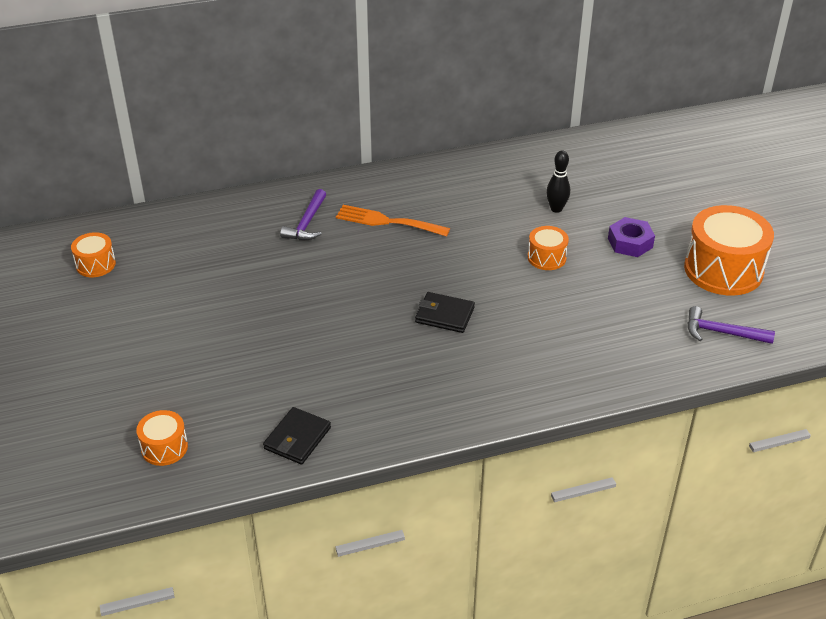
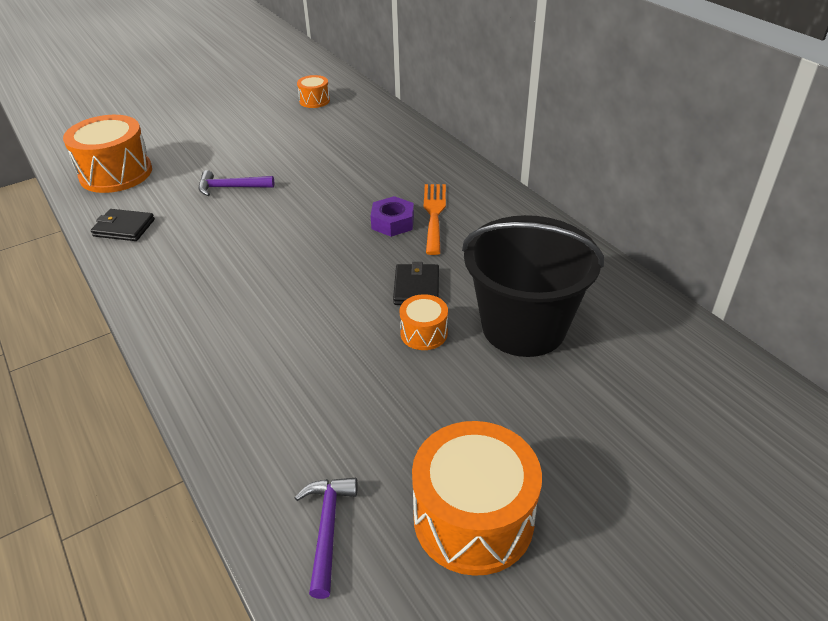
camera: 75 degrees right, 0 degrees up
(164, 447) = (116, 173): orange drum -> orange drum, size x1.98
(307, 223) = (409, 173): purple hammer -> purple hammer (231, 187)
(444, 315) = (300, 276): black wallet -> black wallet (416, 287)
(556, 209) = (523, 327): black bowling pin -> black bucket
(630, 243) = (488, 404): purple nut -> purple nut (392, 222)

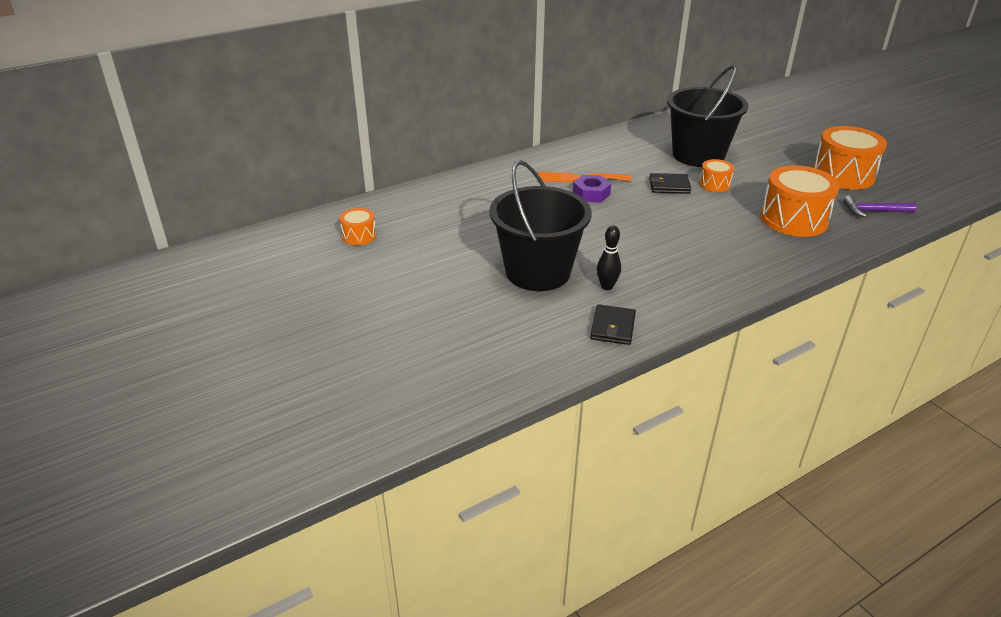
camera: 90 degrees left, 5 degrees down
(116, 173) = (505, 353): orange drum -> orange drum (794, 219)
(192, 227) = (607, 286): none -> black bowling pin
(231, 187) = (538, 272): purple hammer -> black bucket

